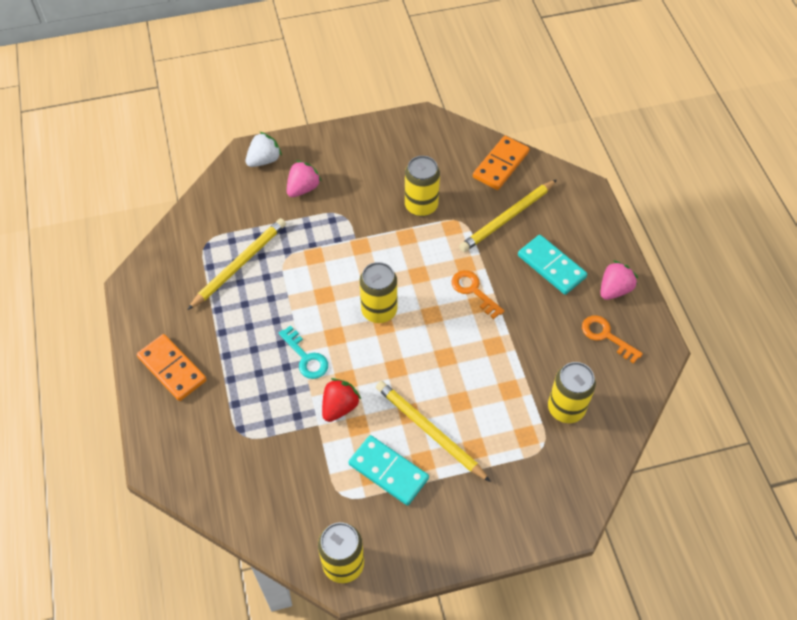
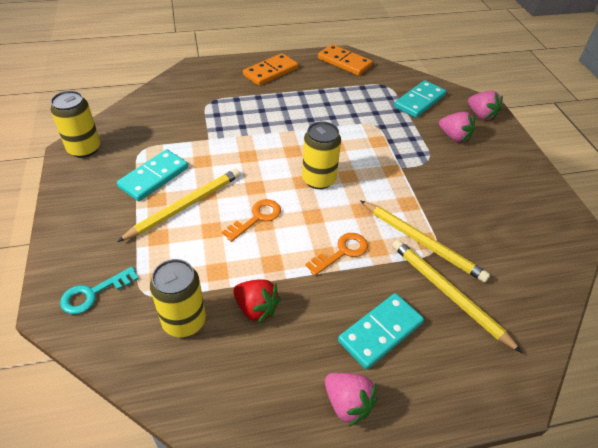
camera: 90 degrees right, 10 degrees down
(239, 212) = (419, 101): none -> turquoise domino
(239, 264) = (365, 101): yellow pencil -> yellow pencil (422, 242)
(264, 160) = (481, 115): white strawberry -> pink strawberry
(306, 357) = (273, 134): turquoise key -> turquoise key (94, 293)
(339, 407) = (222, 151): red strawberry -> red strawberry (256, 308)
(421, 205) = (451, 217): yellow can -> none
(500, 165) = (531, 295): orange domino -> orange domino (344, 62)
(606, 336) = (275, 381): orange key -> orange key (256, 218)

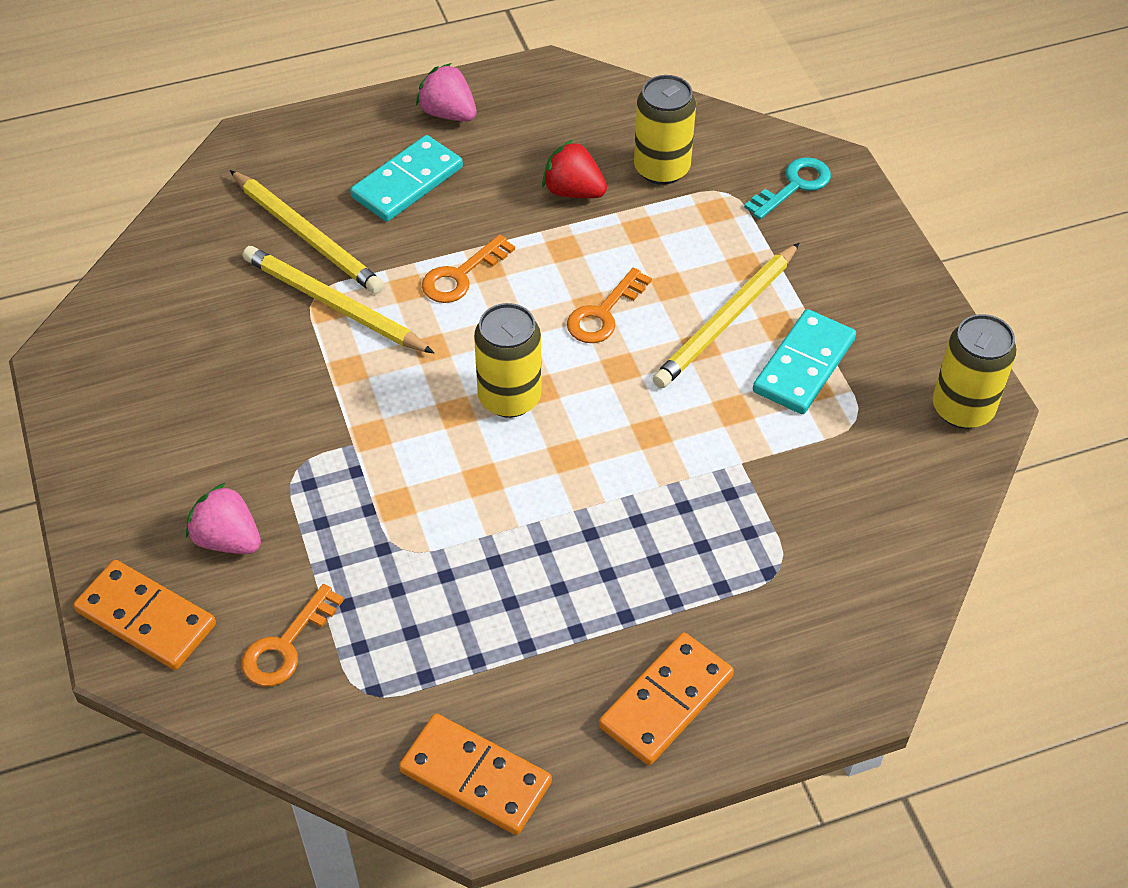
camera: 175 degrees right, 5 degrees up
(419, 101) = (286, 645): turquoise domino -> orange key
(481, 115) = (146, 618): pink strawberry -> orange domino

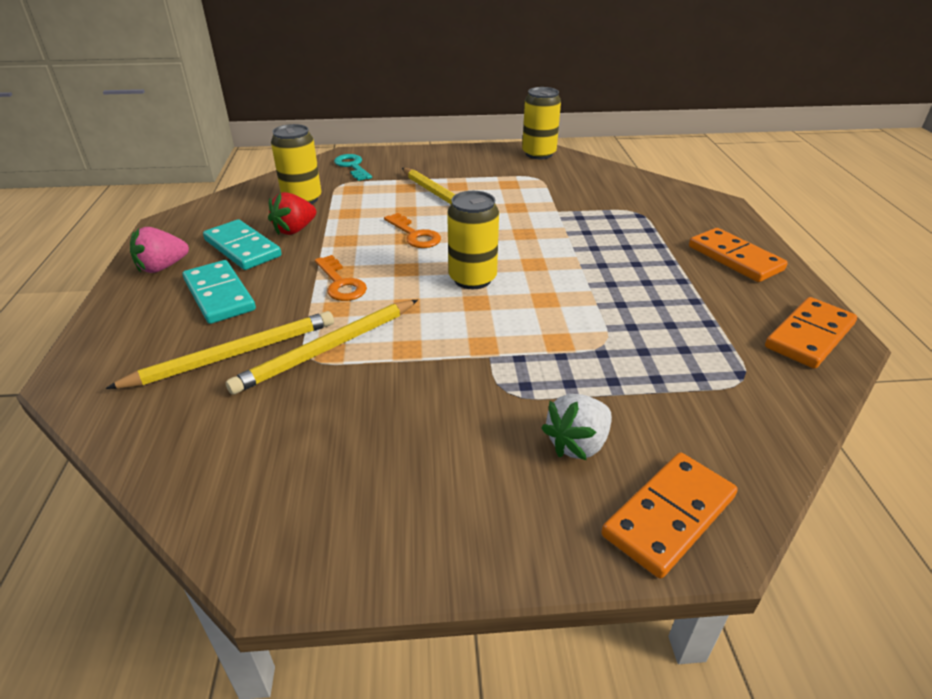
camera: 75 degrees left, 15 degrees down
(228, 539) = (577, 444): pink strawberry -> white strawberry
(286, 645) = (698, 418): orange key -> none
(803, 365) = (491, 184): turquoise domino -> turquoise domino (242, 248)

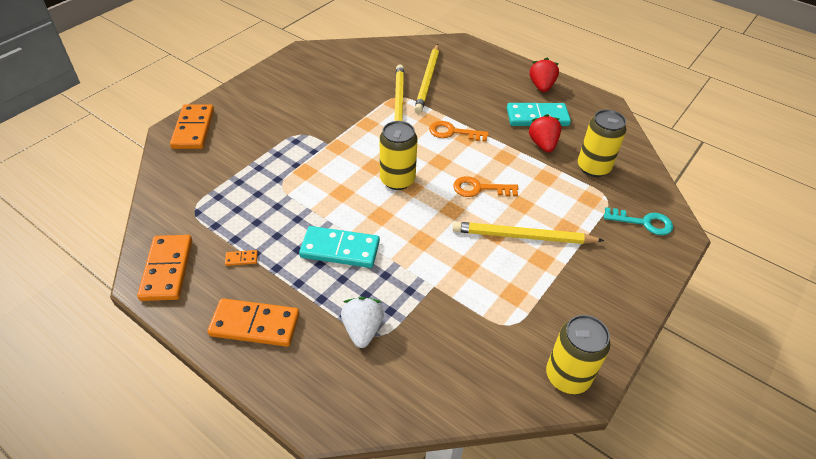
camera: 130 degrees right, 10 degrees up
(162, 267) = (541, 86): pink strawberry -> red strawberry
(219, 295) = (488, 93): turquoise domino -> turquoise domino (340, 249)
(577, 444) = (249, 132): white strawberry -> white strawberry (362, 330)
(714, 303) = (241, 259): none -> orange domino

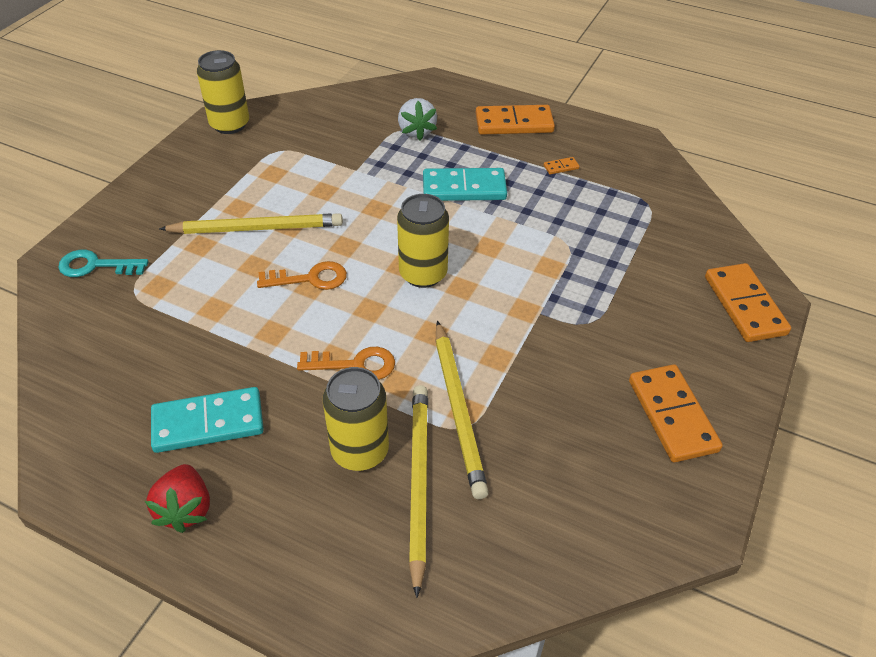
camera: 170 degrees right, 0 degrees up
(167, 269) = (626, 150): orange domino -> orange domino (672, 415)
(542, 144) = (208, 366): red strawberry -> none
(593, 167) = (137, 336): yellow can -> yellow can (360, 451)

